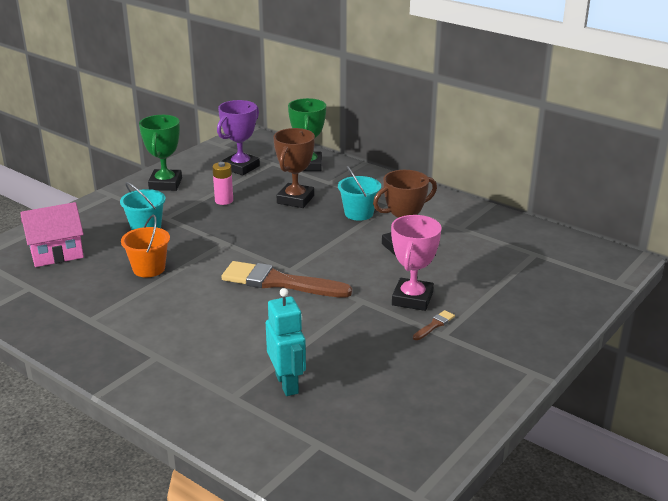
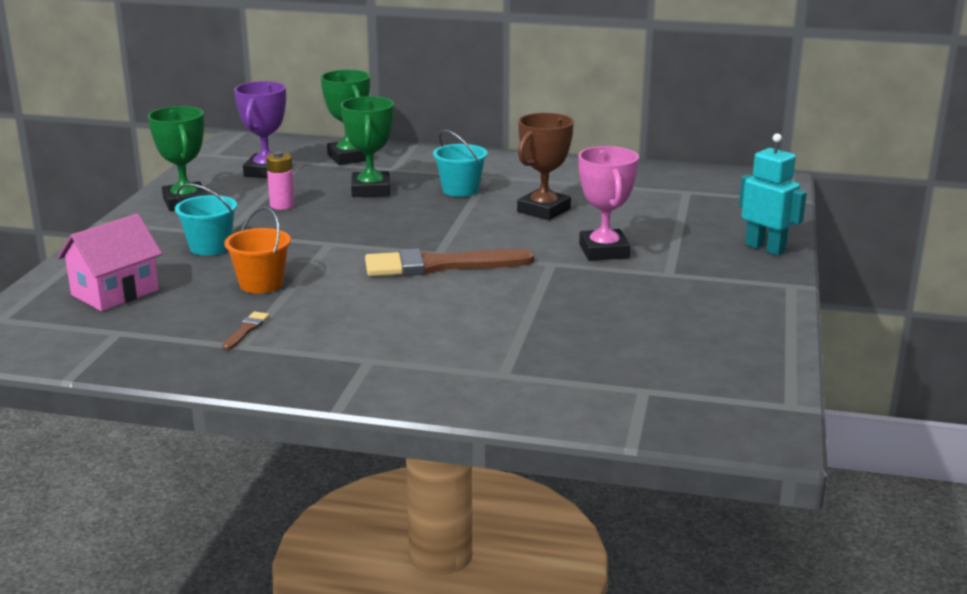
camera: 25 degrees left, 5 degrees down
(287, 384) = (552, 349): turquoise robot -> turquoise robot (765, 248)
(295, 199) = (370, 190): brown trophy -> green trophy
(434, 325) = (652, 268): brown brush -> brown brush (246, 330)

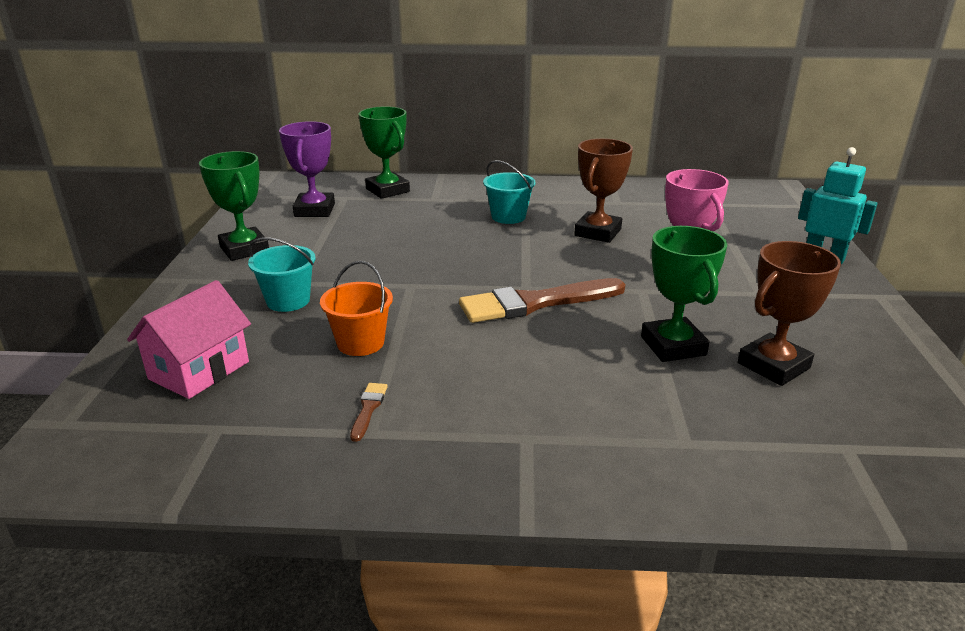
camera: 10 degrees left, 5 degrees up
(282, 205) = (344, 245): pink battery -> none
(370, 190) = (424, 223): green trophy -> green trophy (673, 346)
(629, 330) = (773, 365): none -> brown trophy

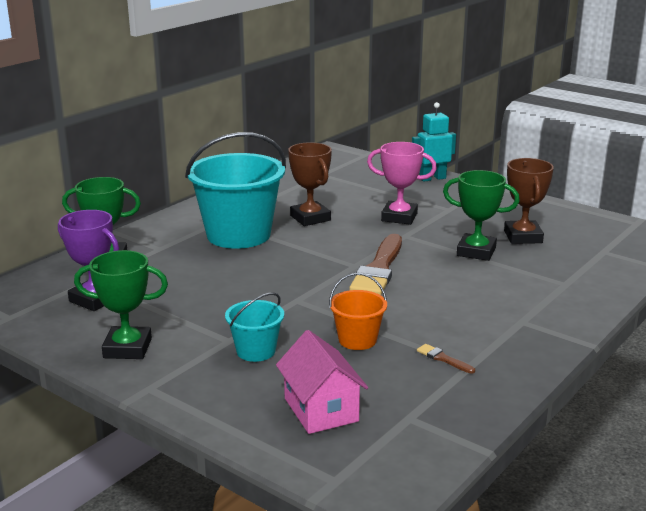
camera: 55 degrees left, 5 degrees down
(508, 217) = (238, 235): turquoise bucket -> turquoise bucket, size x2.09

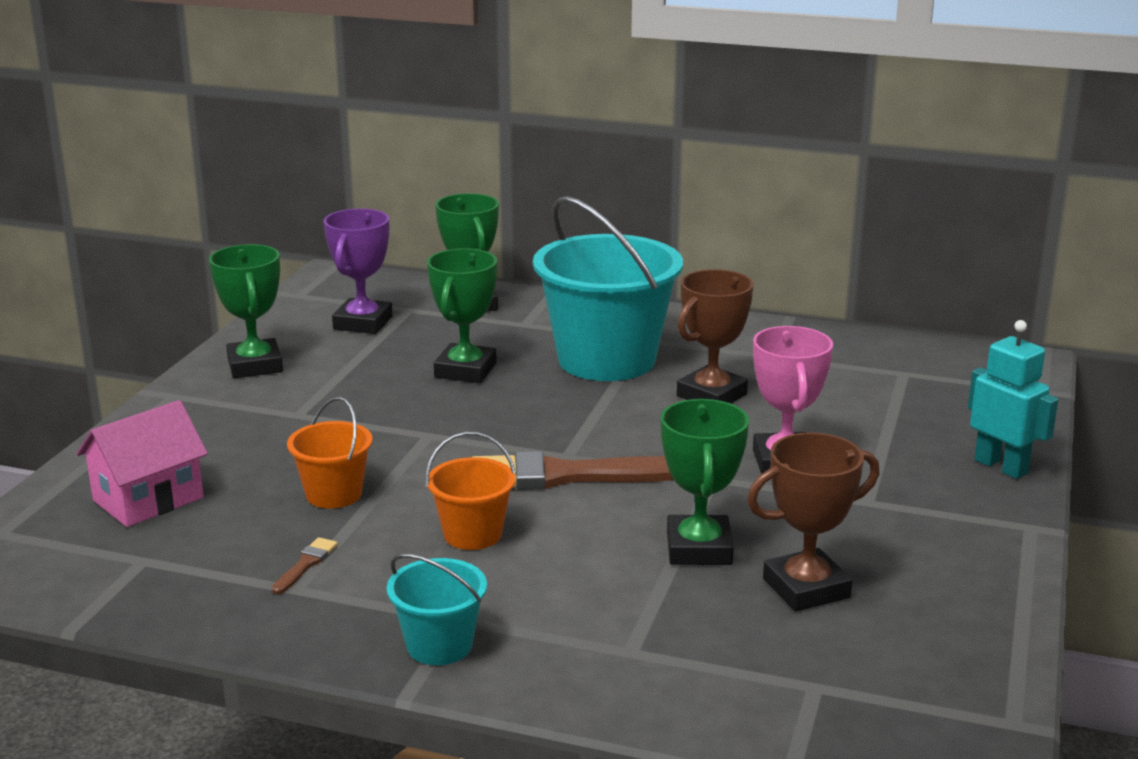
camera: 70 degrees right, 0 degrees up
(213, 276) = (465, 370): none -> green trophy
(256, 351) = (276, 435): turquoise bucket -> turquoise bucket (439, 645)
(432, 304) = (472, 534): none -> orange bucket

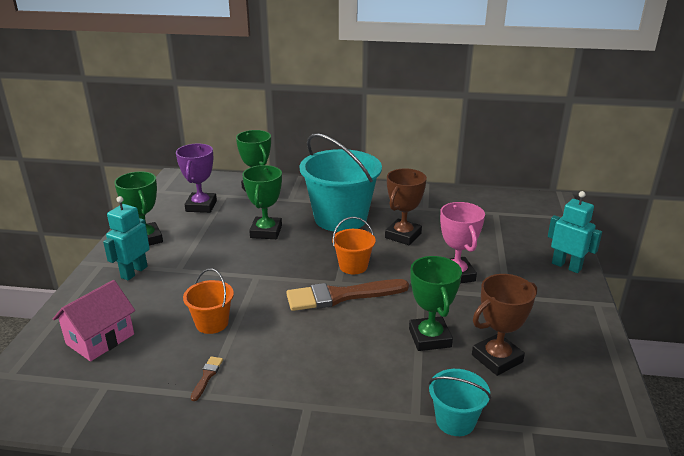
camera: 10 degrees left, 5 degrees up
(223, 412) = (134, 272): none -> turquoise robot
(439, 645) = (302, 427): turquoise bucket -> turquoise bucket (455, 421)
(472, 534) = (300, 342): orange bucket -> orange bucket (353, 266)

